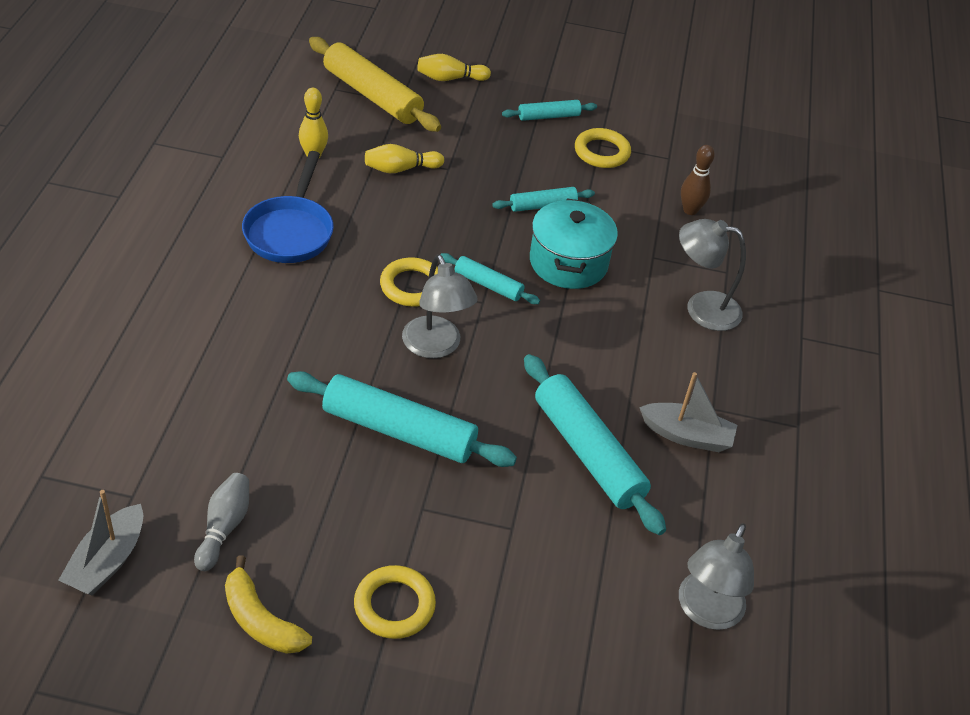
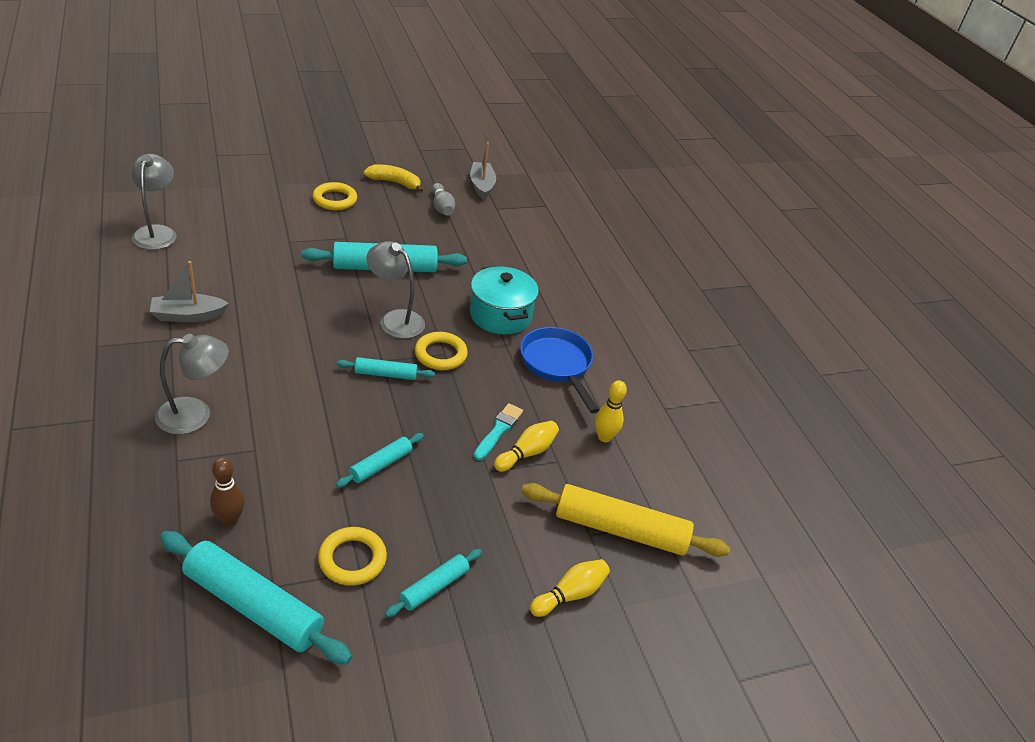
camera: 150 degrees right, 5 degrees down
(411, 195) = (498, 430): none -> turquoise brush
(568, 262) = (330, 416): turquoise pot -> turquoise pot (500, 315)
(588, 452) = (257, 288): turquoise rolling pin -> turquoise rolling pin (253, 606)

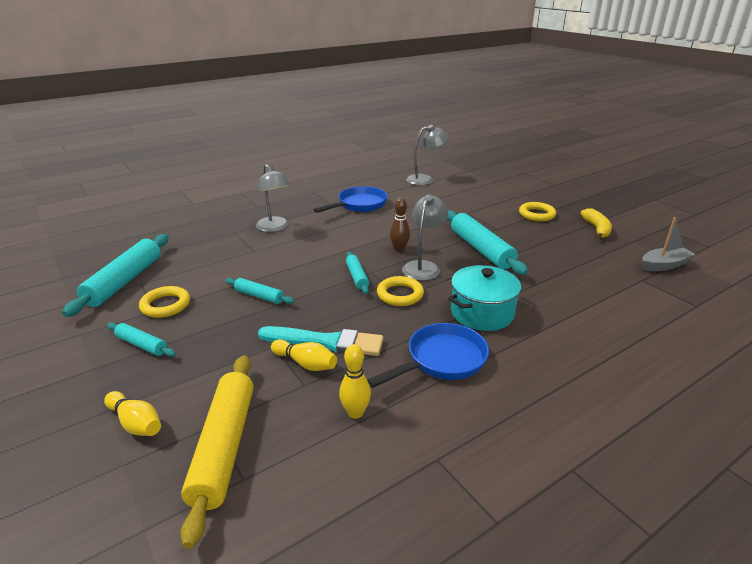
camera: 80 degrees right, 10 degrees down
(188, 315) = (359, 205): grey boat -> blue pan
(229, 519) = (192, 258): brown bowling pin -> brown bowling pin (399, 249)
(442, 207) = (597, 254): grey bowling pin -> none
(498, 430) = (326, 342): turquoise brush -> turquoise brush, size x1.63

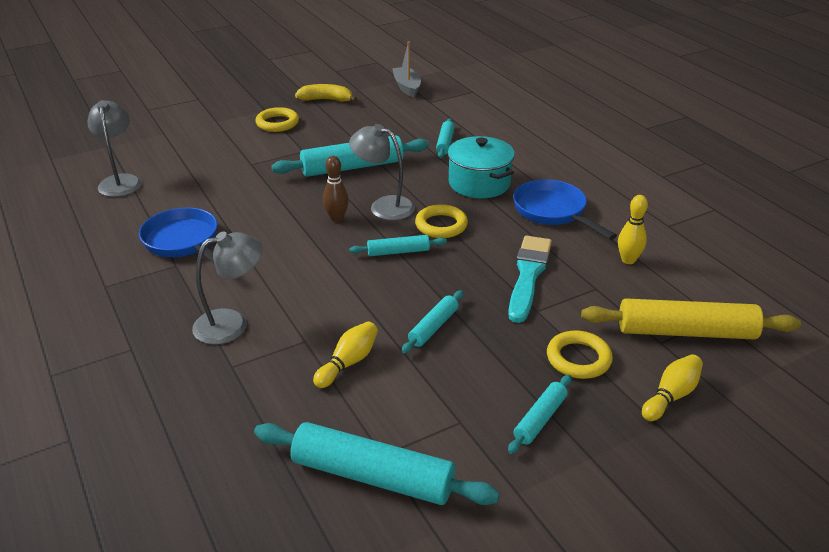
camera: 85 degrees left, 5 degrees up
(165, 305) = (448, 413): yellow ring -> yellow ring (578, 359)
(305, 363) = (564, 288): yellow bowling pin -> yellow bowling pin (348, 363)
(554, 291) = (445, 143): none -> turquoise rolling pin

